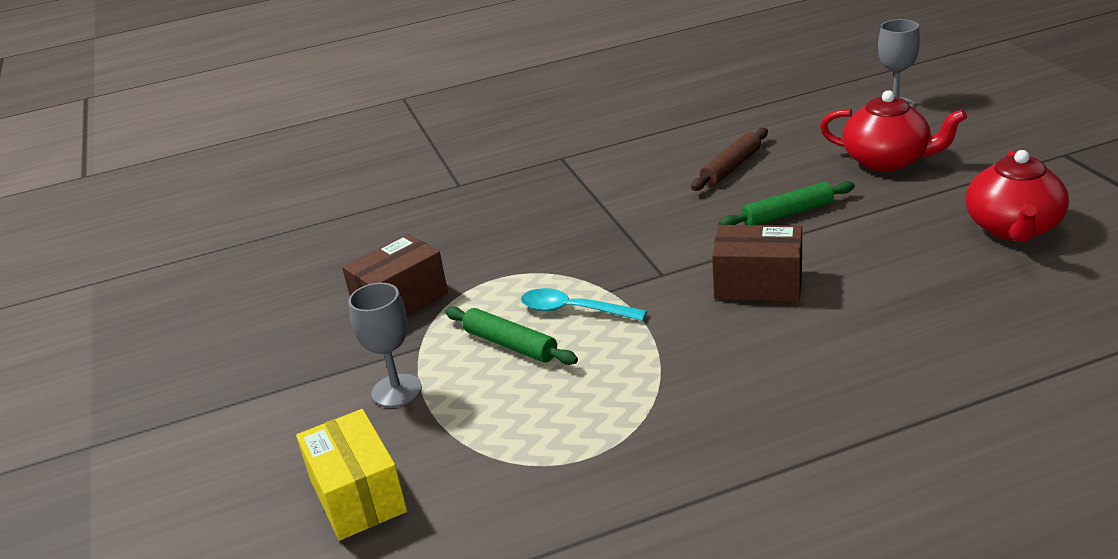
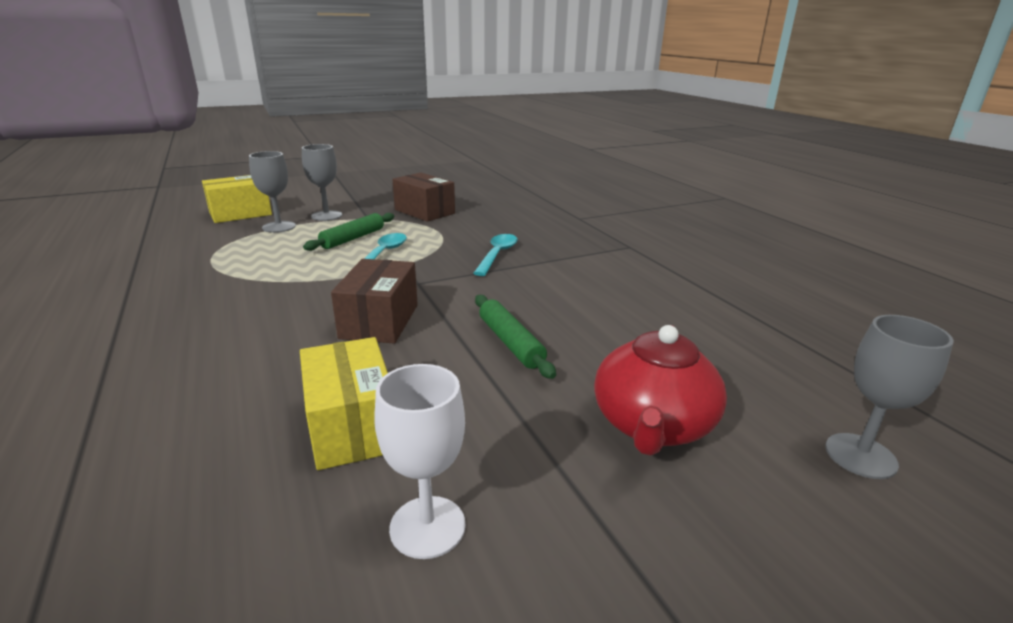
camera: 80 degrees right, 5 degrees down
(444, 428) = (279, 227): none -> grey goblet
(581, 232) = (497, 255): none -> turquoise spoon
(731, 167) = (619, 317): brown rolling pin -> none
(929, 270) = (352, 426): none -> yellow box
(1013, 228) = (427, 526): red teapot -> white goblet

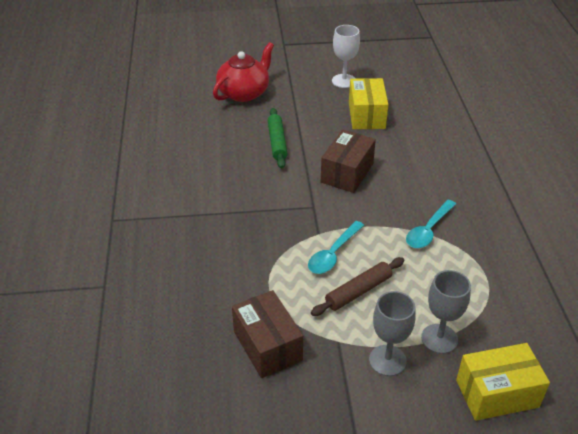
camera: 160 degrees left, 15 degrees up
(353, 238) = (358, 291): green rolling pin -> brown rolling pin
(497, 255) = (235, 231): turquoise spoon -> turquoise spoon (428, 230)
(860, 456) = (180, 70): grey goblet -> none

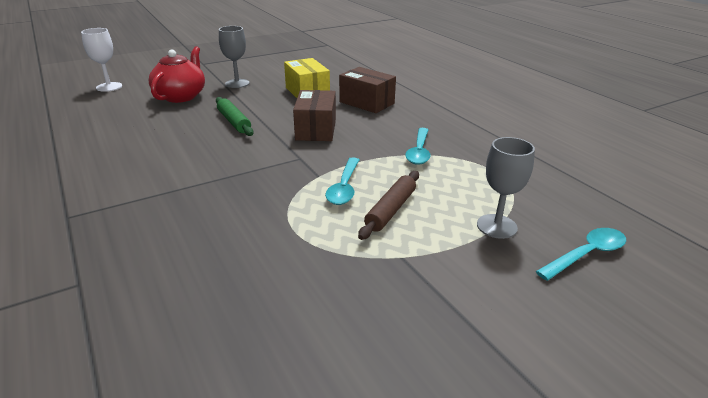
camera: 25 degrees left, 10 degrees down
(267, 346) = (326, 284): brown box -> brown box (366, 103)
(344, 81) = (272, 76): white goblet -> white goblet (109, 87)
(387, 360) = (464, 258): grey goblet -> grey goblet (237, 83)
(497, 393) = (586, 254): yellow box -> turquoise spoon

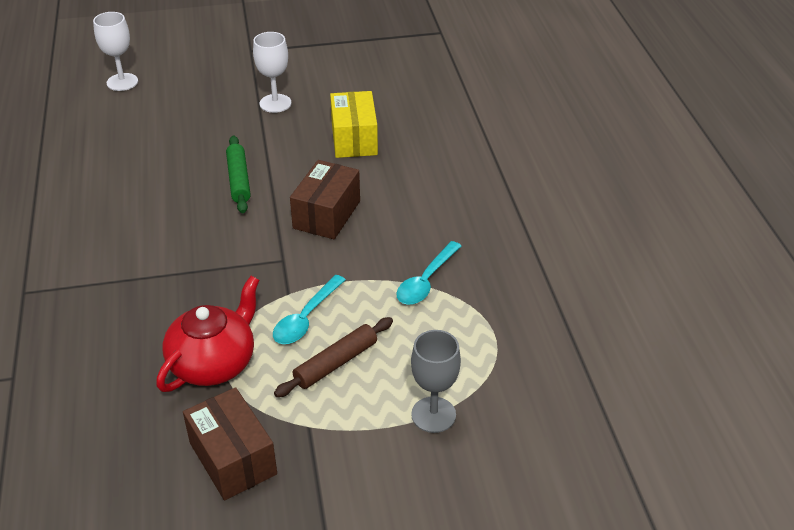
camera: 20 degrees right, 10 degrees up
(181, 96) = (198, 117): red teapot -> red teapot (214, 363)
(237, 83) = (275, 103): grey goblet -> white goblet
(366, 103) = (418, 176): brown box -> brown box (232, 458)
(586, 254) = (500, 476): turquoise spoon -> none

